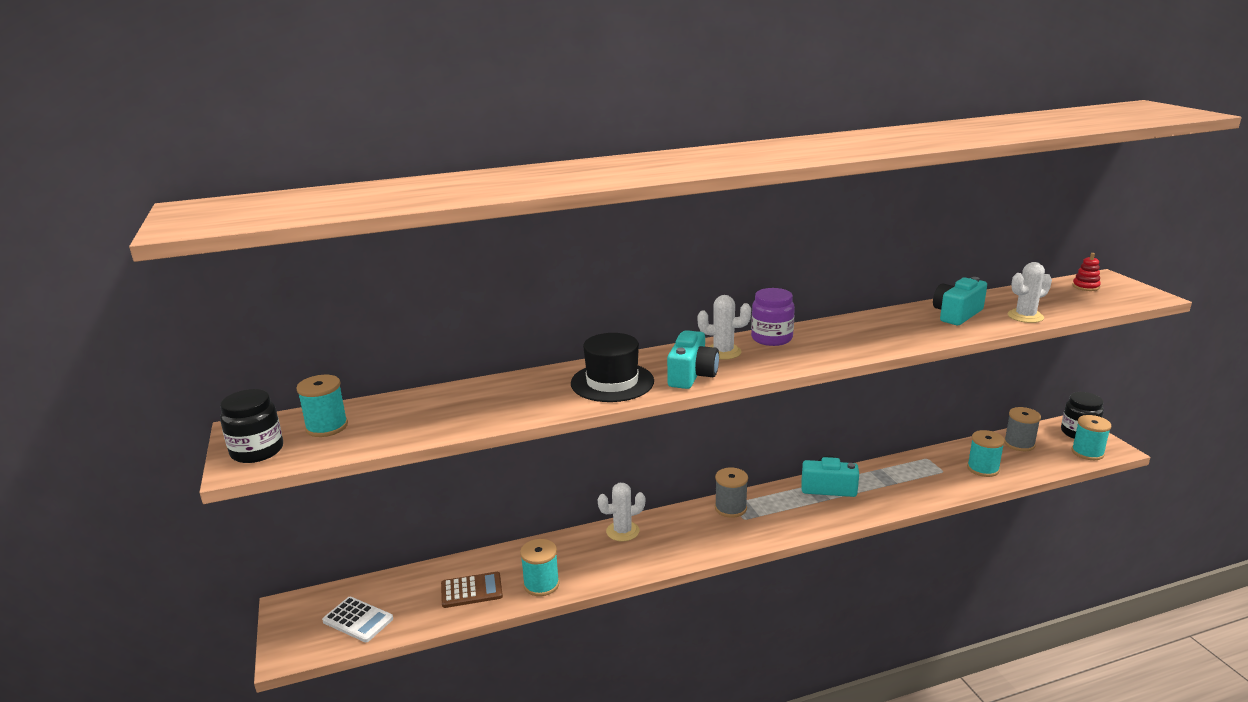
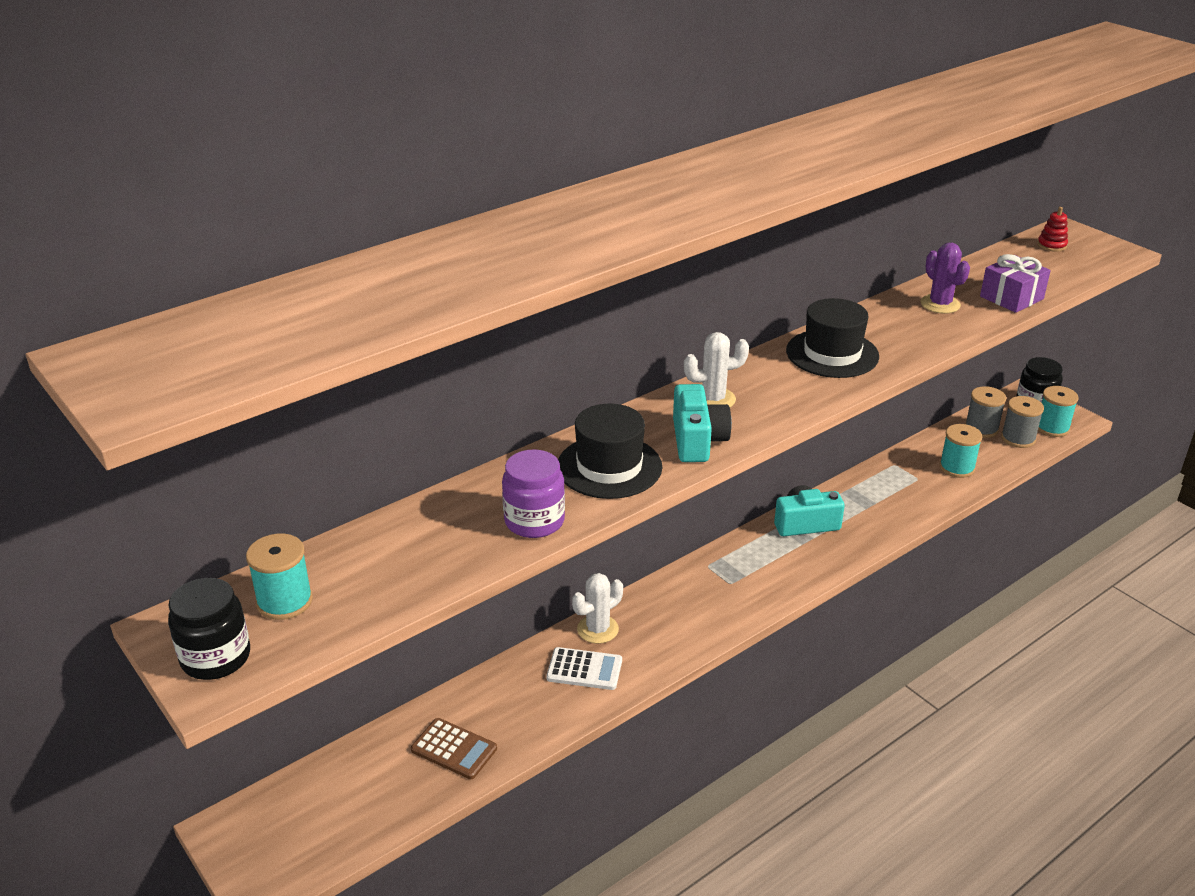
camera: 20 degrees left, 10 degrees up
(358, 620) = (329, 823): white calculator -> white calculator (584, 669)
(471, 590) = (454, 749): brown calculator -> brown calculator turned 60 degrees clockwise
(541, 584) = (536, 721): turquoise spool -> none
(730, 508) = (708, 572): grey spool -> grey spool (1018, 438)
(771, 338) = (757, 370): purple jar -> purple jar (534, 521)
(841, 335) = (832, 354): none -> black hat
(956, 314) = (940, 304): turquoise camera -> purple cactus
(1025, 316) = (1011, 298): white cactus -> purple gift

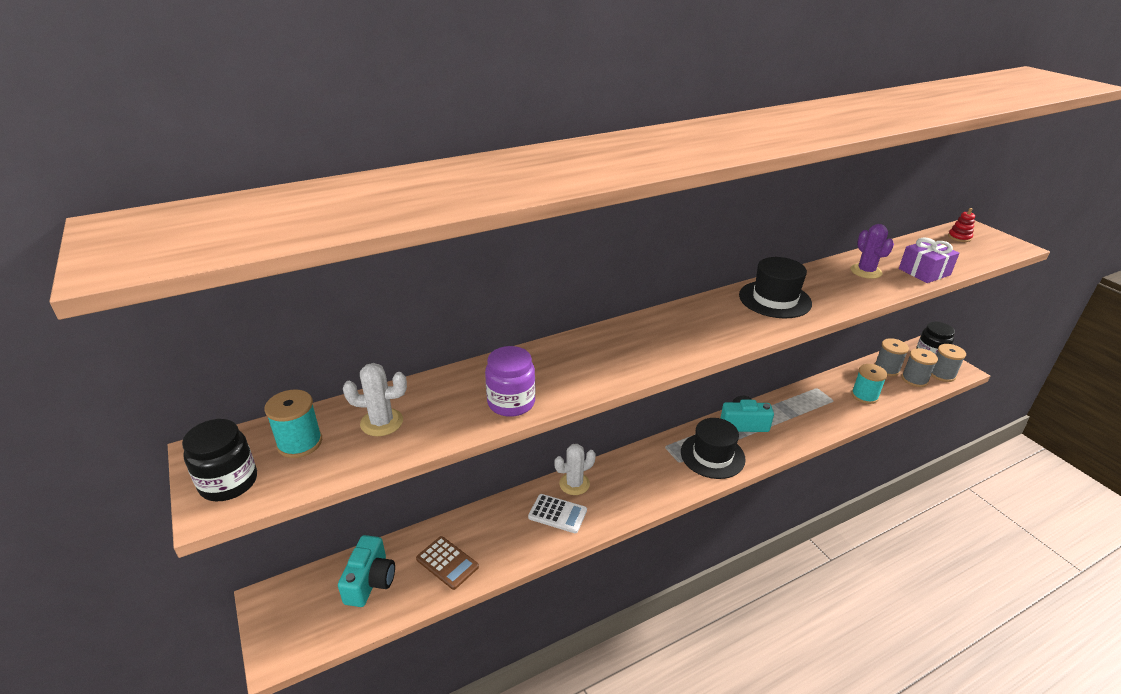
camera: 10 degrees right, 0 degrees up
(609, 467) = (581, 366): black hat -> black hat (712, 455)
(697, 440) = (655, 354): turquoise camera -> turquoise camera (370, 581)
(713, 399) = (675, 324): white cactus -> white cactus (381, 422)
(1052, 428) = (942, 374): turquoise spool -> grey spool

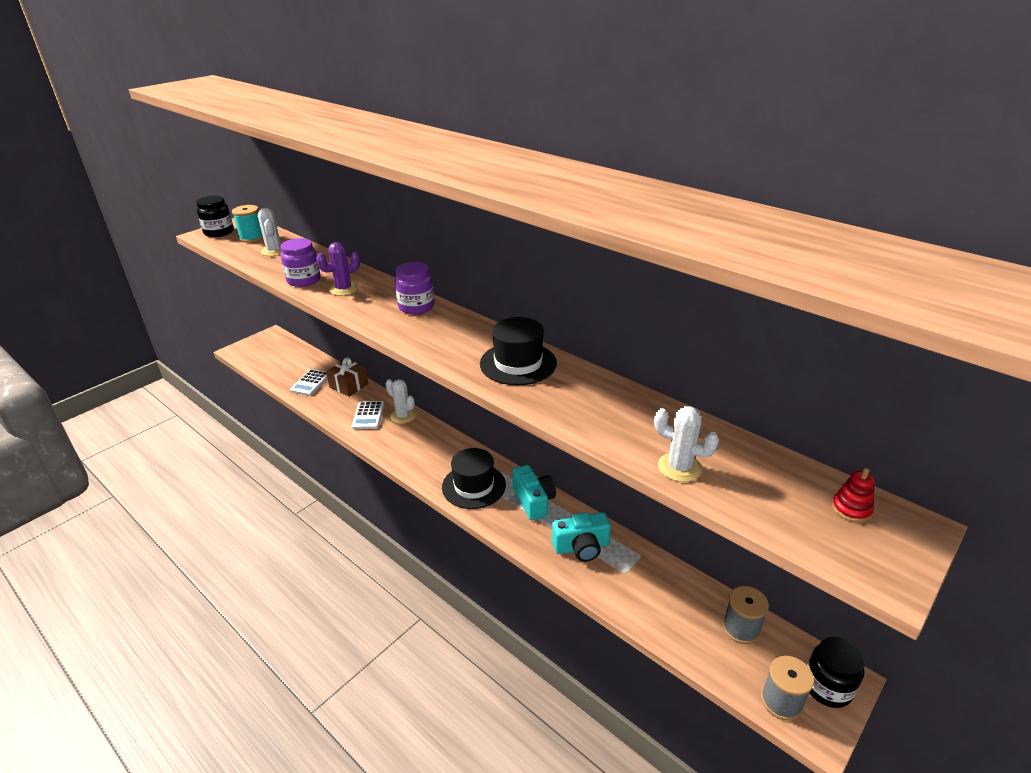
camera: 70 degrees right, 0 degrees up
(370, 581) = (290, 361): turquoise camera -> turquoise camera (581, 547)
(447, 563) = (310, 383): brown calculator -> white calculator
(480, 523) = (349, 385): none -> brown gift
(638, 332) = (416, 306): none -> purple jar
(864, 396) = (656, 604): turquoise spool -> none
(866, 271) = (637, 419): purple cactus -> purple cactus (344, 289)
(914, 379) = (738, 663): grey spool -> none
(924, 272) = (679, 467): purple gift -> white cactus

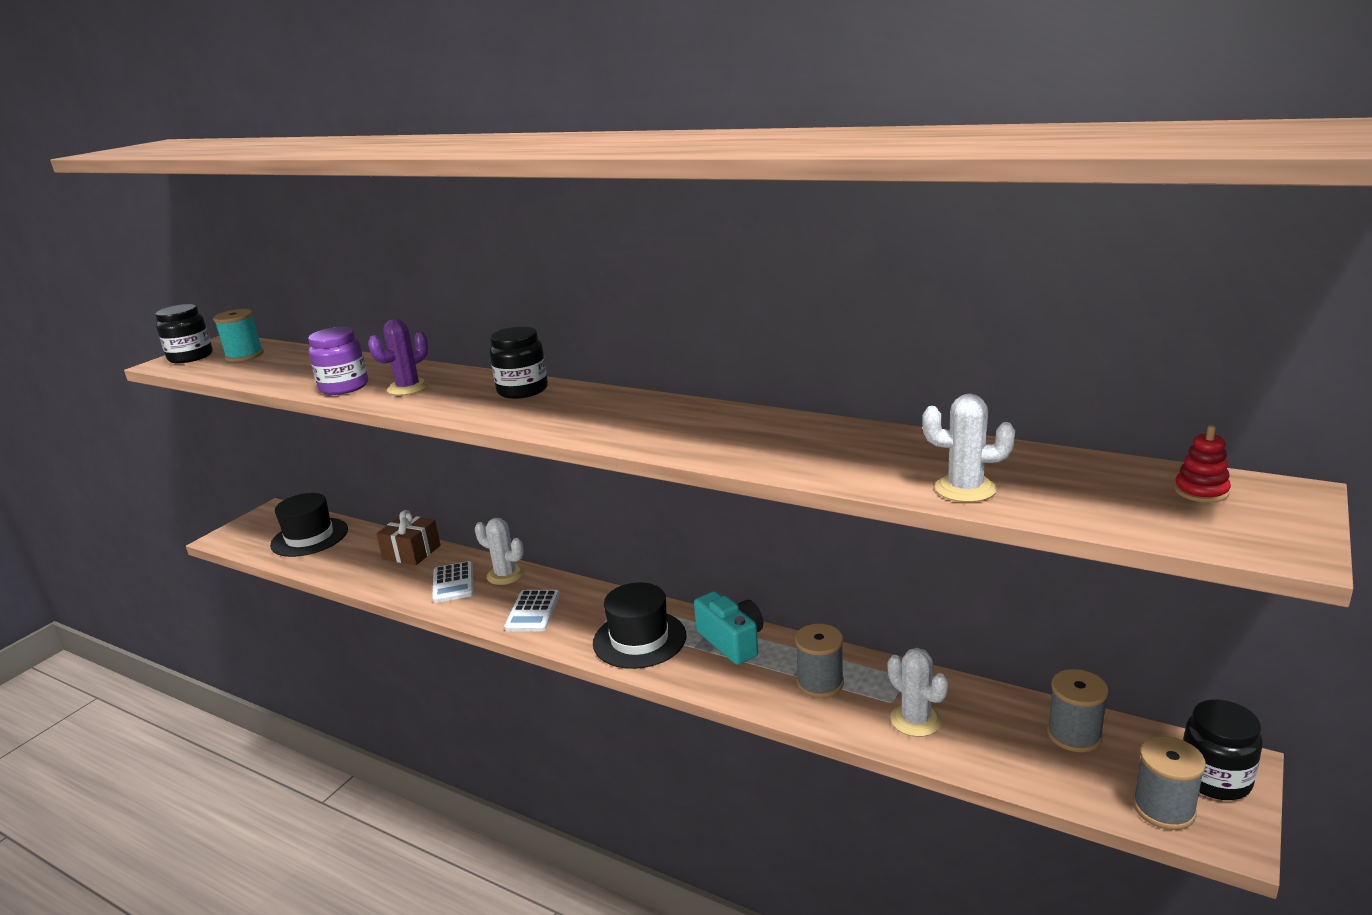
camera: 10 degrees left, 10 degrees down
(274, 251) = (285, 364): white cactus -> white cactus (916, 720)
(310, 383) = (352, 558): white calculator -> white calculator (533, 611)
(416, 306) = (522, 390): purple jar -> black jar
(518, 363) = (694, 424): black hat -> black hat (309, 537)
(581, 547) = (820, 683): turquoise camera -> grey spool

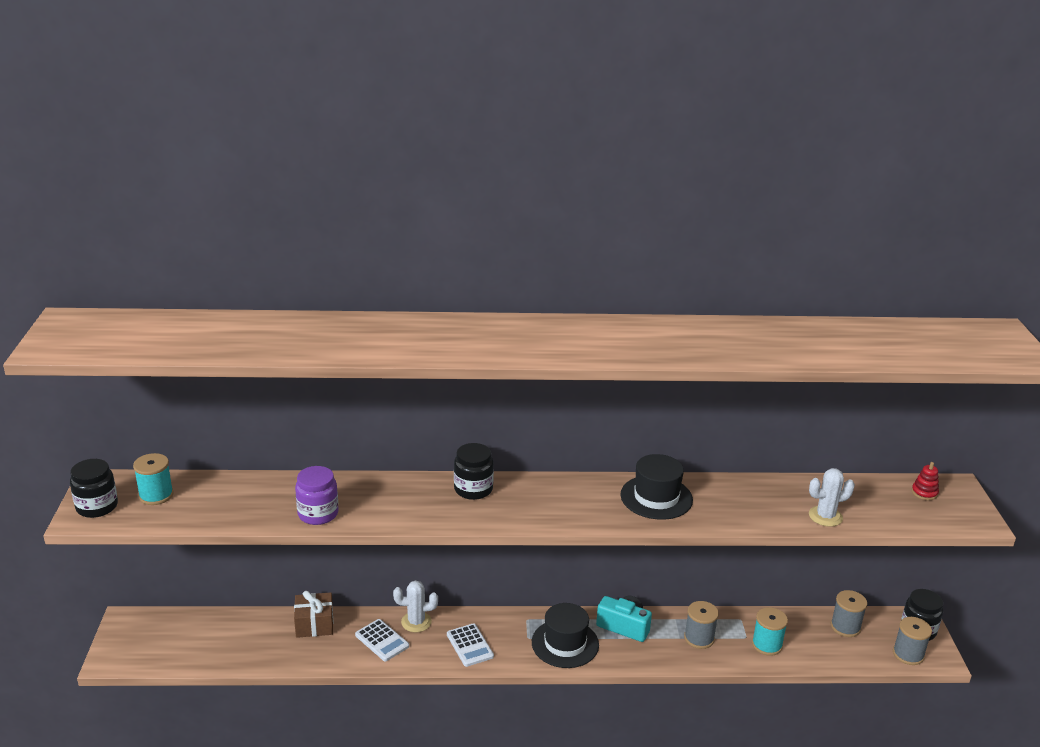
camera: 35 degrees left, 5 degrees up
(309, 537) = (200, 636): black hat -> black hat (656, 497)
(408, 388) = (376, 504): purple cactus -> none
(916, 720) = (767, 645): white cactus -> turquoise spool

